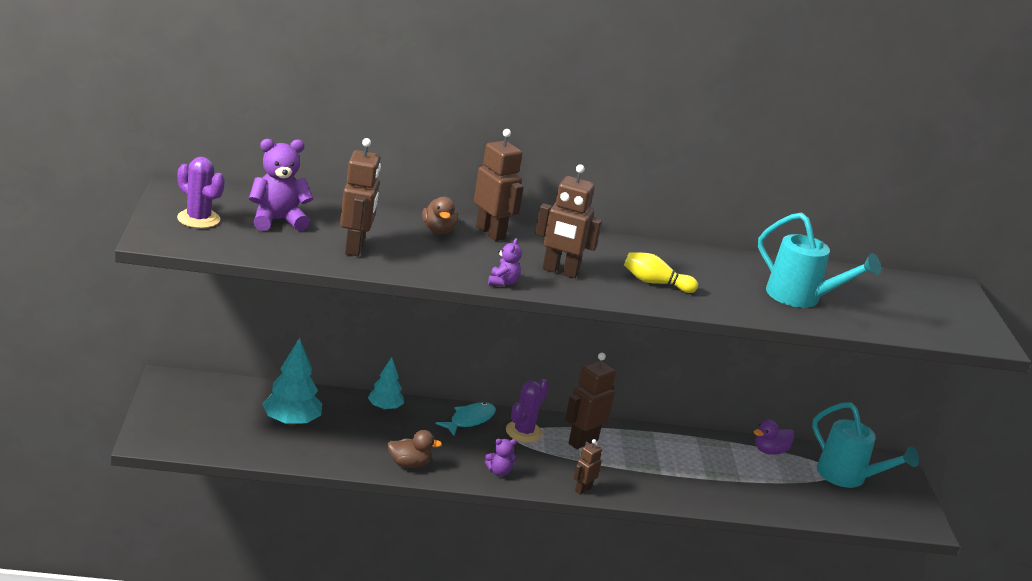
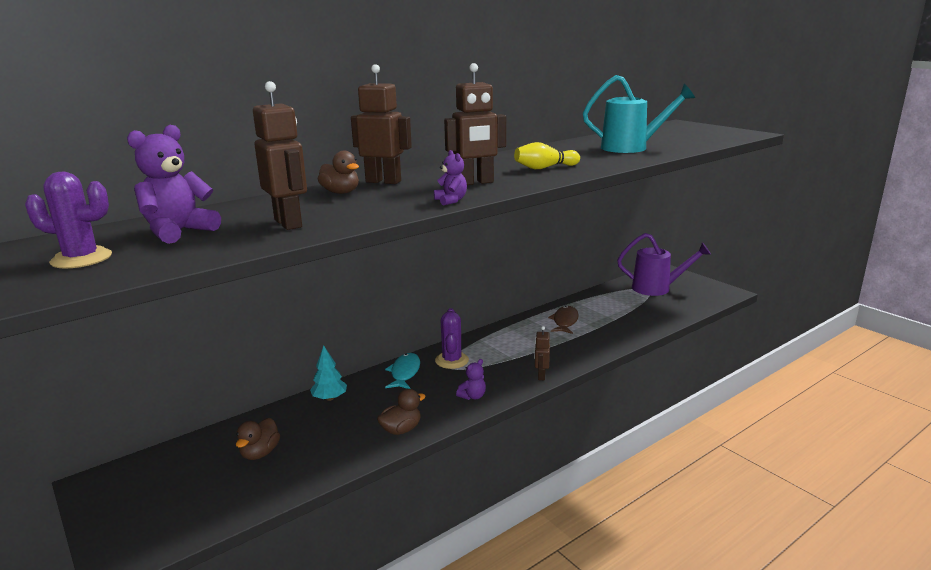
camera: 30 degrees left, 5 degrees down
(291, 421) = (260, 453): turquoise tree -> brown duck
(582, 441) = (497, 346): brown robot -> none
(685, 455) = (565, 321): none -> brown fish
(770, 451) = (601, 295): purple duck -> none
(848, 477) = (657, 288): turquoise watering can -> purple watering can

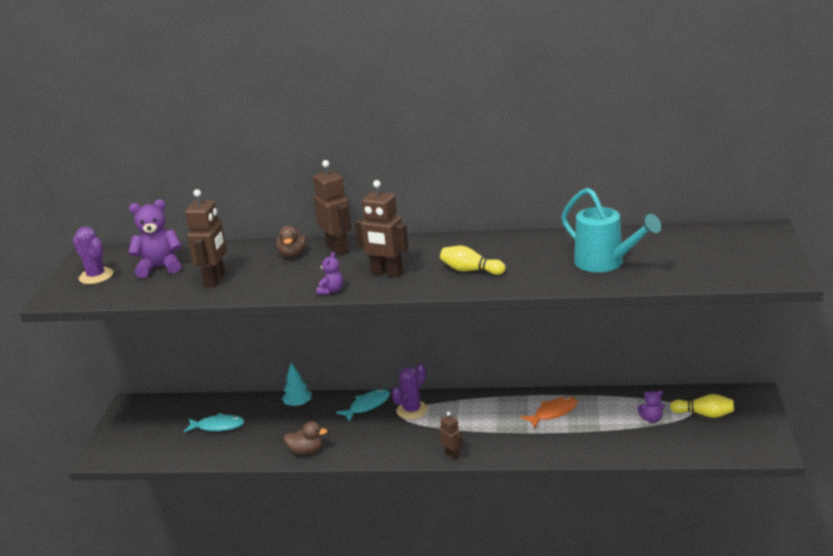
camera: 45 degrees right, 5 degrees up
(260, 453) = (218, 426): brown duck -> turquoise fish
(473, 396) = (382, 448): purple teddy bear -> purple teddy bear (651, 419)
(541, 376) = (452, 455): brown robot -> brown robot turned 90 degrees clockwise
(565, 321) = (553, 413): brown fish -> orange fish
(657, 288) = (704, 414): purple watering can -> yellow bowling pin

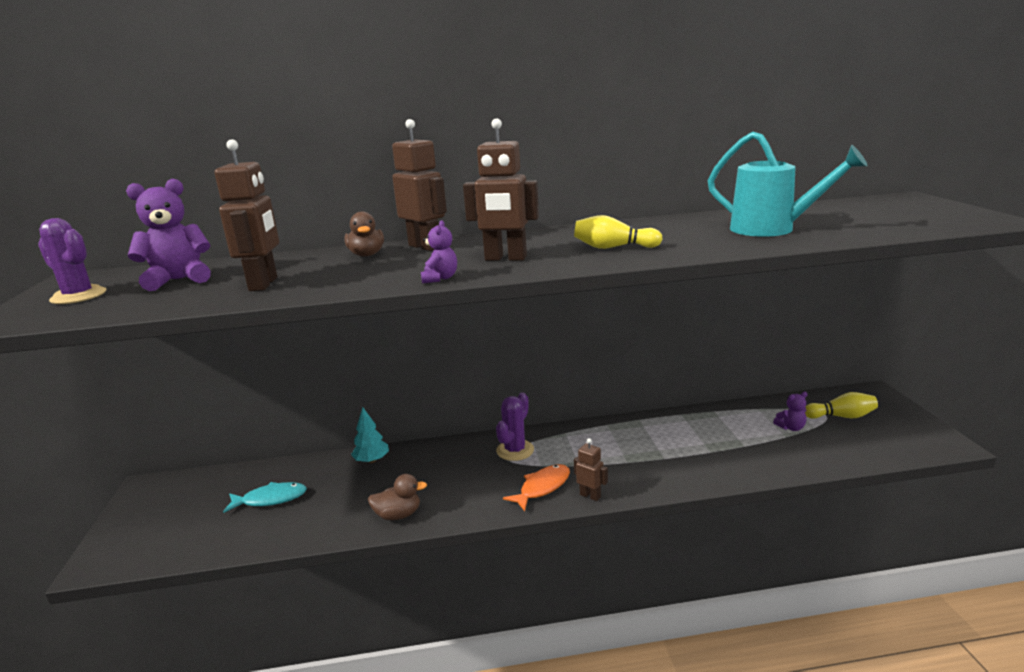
camera: 15 degrees left, 5 degrees down
(367, 406) = (459, 452): turquoise fish -> none
(553, 413) = (679, 434): orange fish -> orange fish (542, 487)

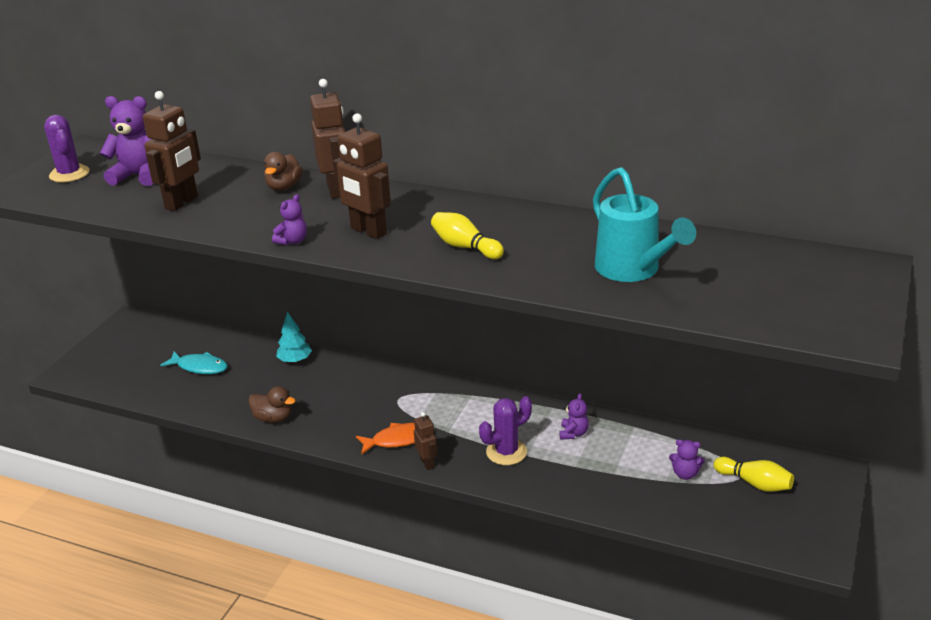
camera: 30 degrees right, 10 degrees up
(515, 450) = (412, 396): purple cactus -> purple cactus (506, 452)
(678, 430) = (573, 433): none -> purple teddy bear

